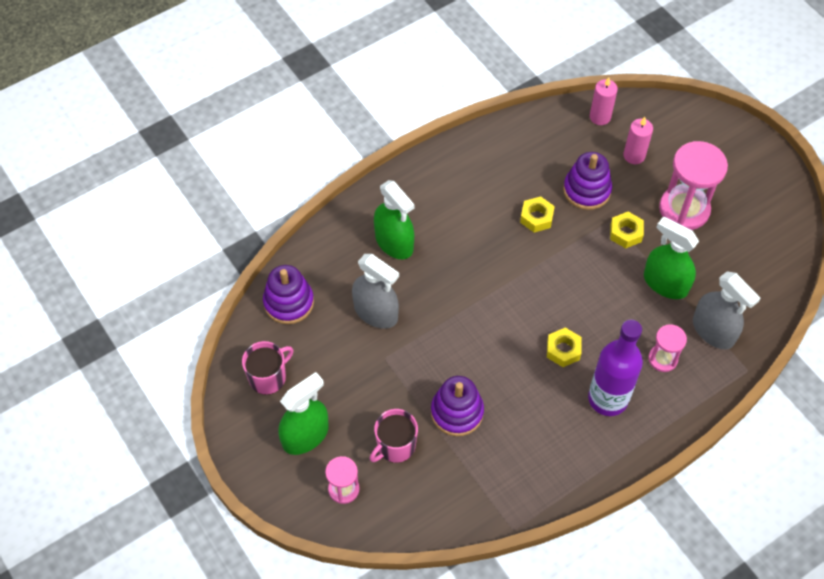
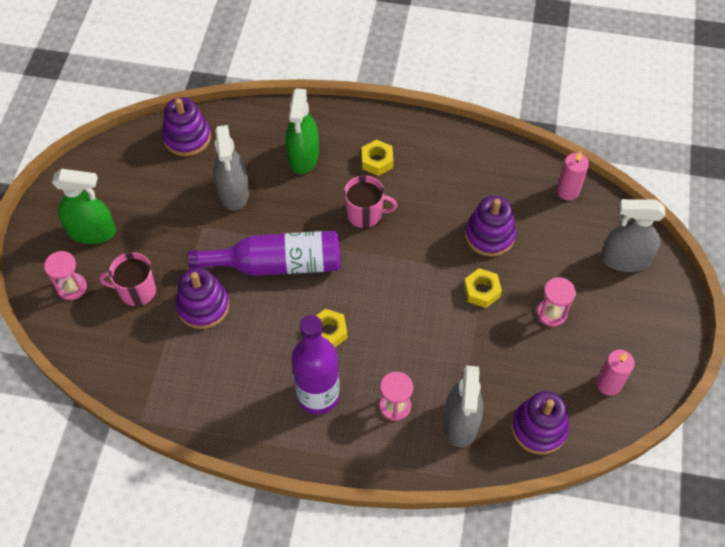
camera: 45 degrees right, 0 degrees up
(268, 377) = (116, 174): pink mug -> pink mug (365, 214)
(471, 336) = (277, 264): none -> purple bottle
(536, 217) = (426, 223): yellow nut -> yellow nut (377, 161)
(634, 155) = (560, 241): pink candle -> pink candle (608, 384)
(665, 283) = (466, 354): green spray bottle -> none
(684, 209) = (551, 313): pink hourglass -> pink hourglass, size x0.54
(686, 134) = (625, 259): none -> grey spray bottle
(760, 291) = (539, 428): none -> purple stacking toy

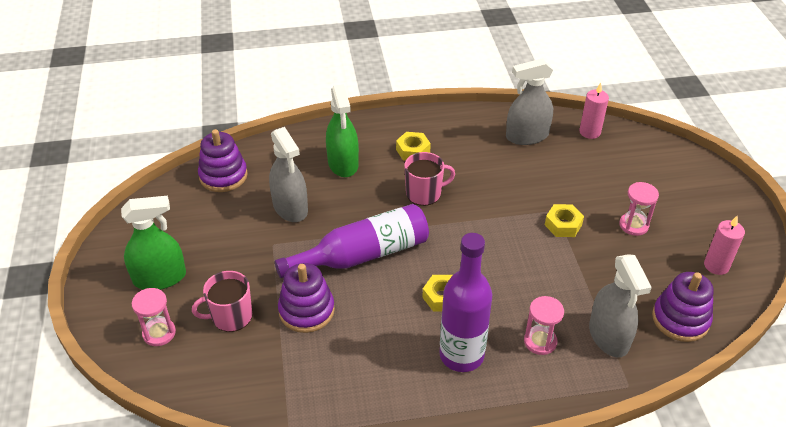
camera: 20 degrees left, 15 degrees down
(489, 235) = (544, 181): purple stacking toy -> none
(625, 259) = (668, 168): grey spray bottle -> grey spray bottle (527, 136)

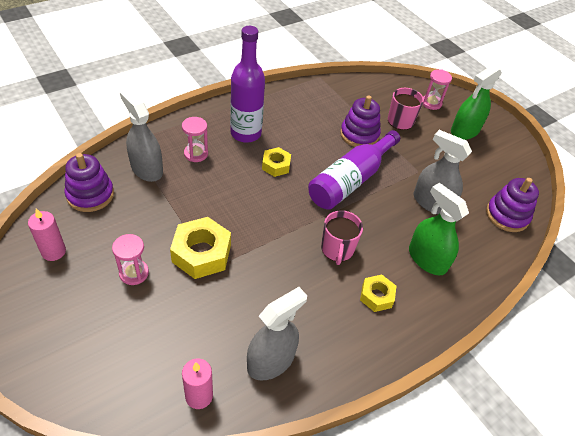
camera: 150 degrees right, 5 degrees up
(424, 193) = (337, 249): pink mug -> pink mug turned 45 degrees counterclockwise
(563, 225) = (201, 253): yellow nut -> yellow nut, size x1.71

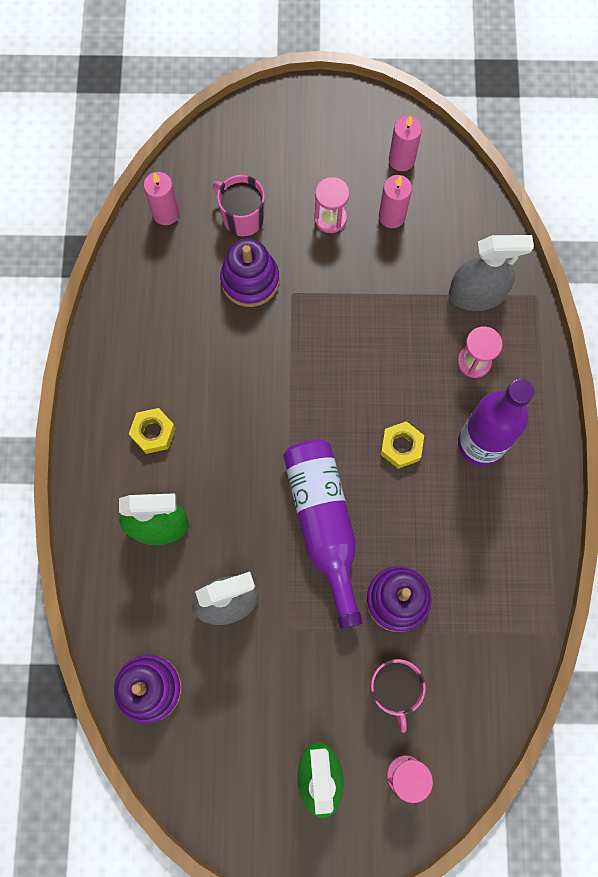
camera: 130 degrees right, 25 degrees up
(90, 195) = (465, 220): purple stacking toy -> purple stacking toy (250, 280)
(110, 236) = (392, 216): none -> pink candle
(201, 253) = (316, 291): yellow nut -> none
(271, 361) = (156, 288): grey spray bottle -> none
(337, 249) = (234, 434): pink mug -> pink mug (242, 218)

